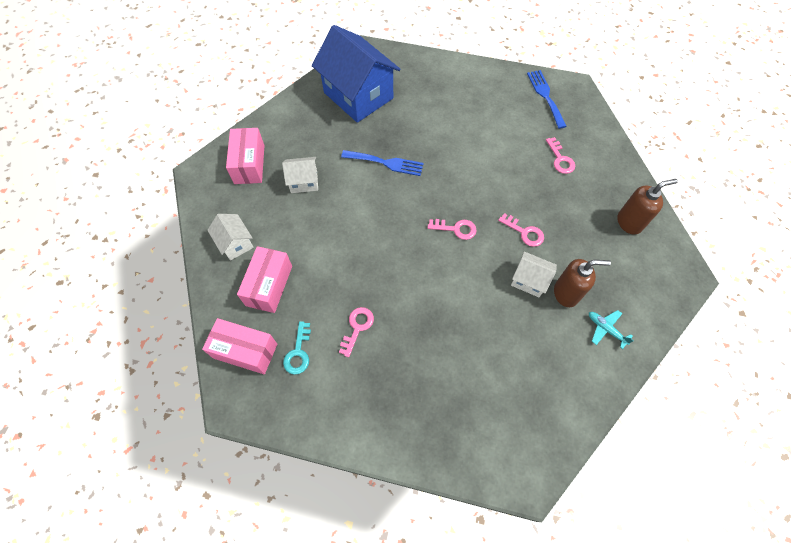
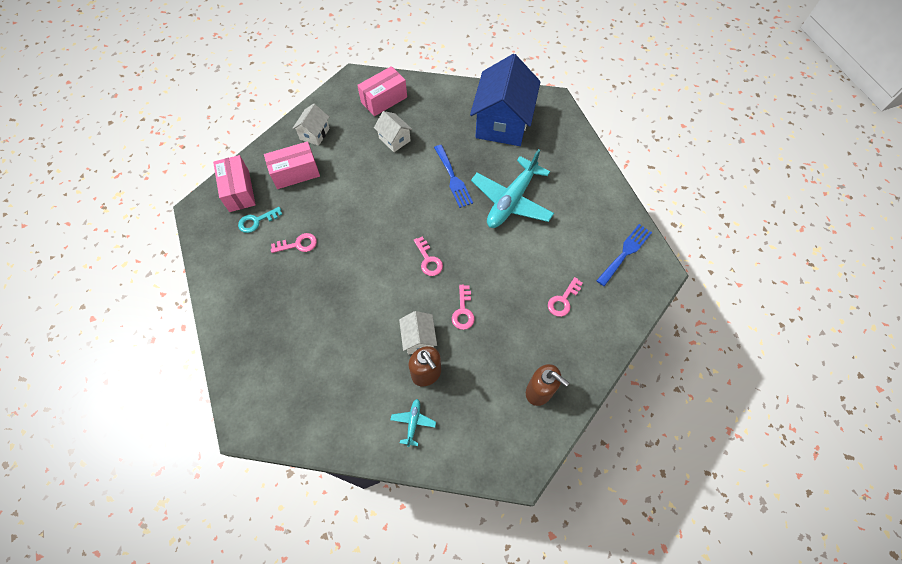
camera: 55 degrees right, 0 degrees up
(442, 136) = (511, 200): none -> turquoise plane

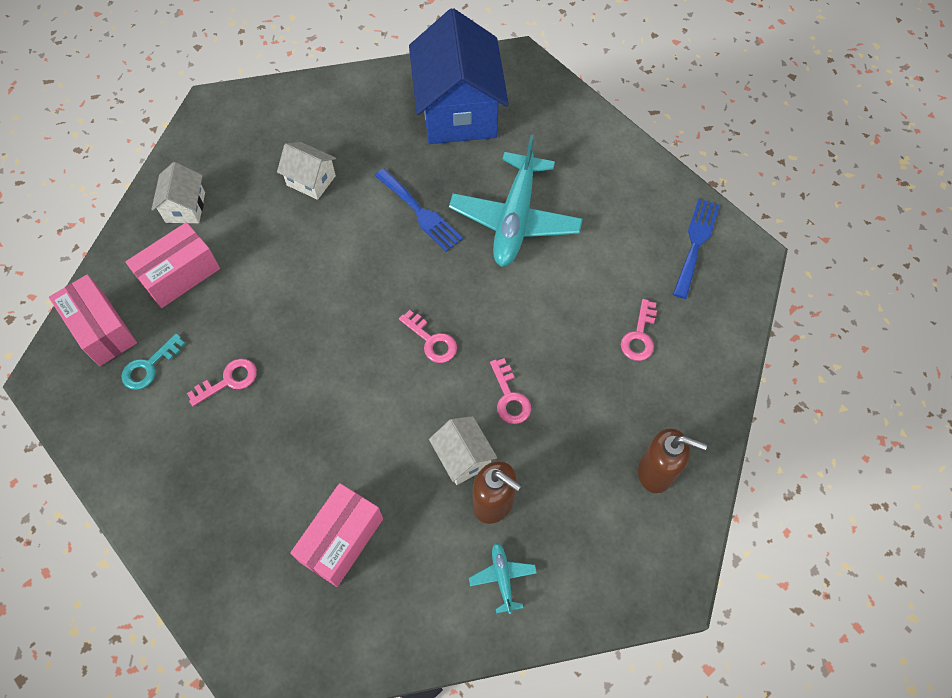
camera: 20 degrees left, 0 degrees up
(384, 100) = (271, 126): pink box -> pink box (341, 540)

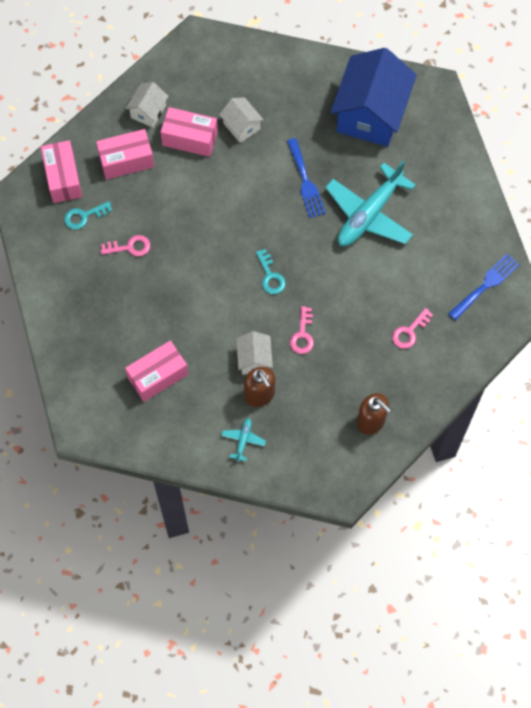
camera: 25 degrees right, 5 degrees up
(252, 218) = (190, 139): none -> pink box
(431, 340) = (270, 276): pink key -> turquoise key

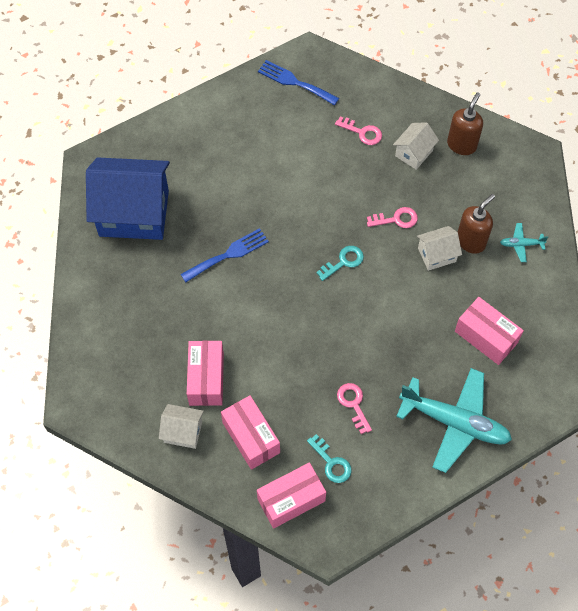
camera: 105 degrees left, 5 degrees down
(241, 126) = (178, 331): white house -> white house (414, 153)
(369, 214) = (249, 191): turquoise plane -> turquoise plane (454, 422)

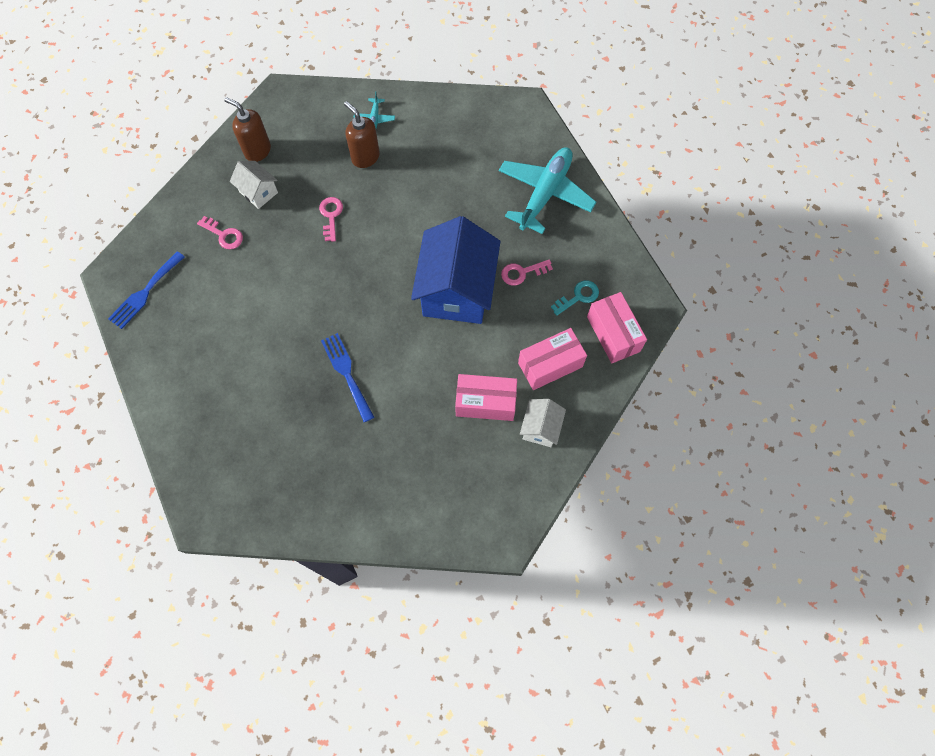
camera: 85 degrees left, 5 degrees up
(134, 213) = (279, 469): blue house -> blue house (457, 290)
(343, 262) = (371, 266): turquoise key -> none
(362, 132) = (224, 235): pink key -> pink key turned 90 degrees clockwise
(436, 255) = (375, 187): white house -> none
(486, 337) = (464, 159): pink box -> none

